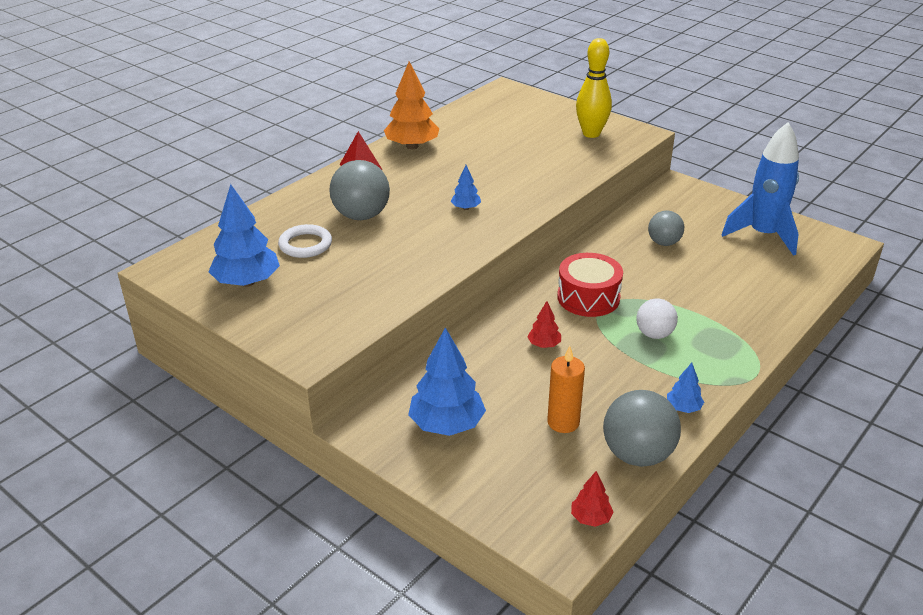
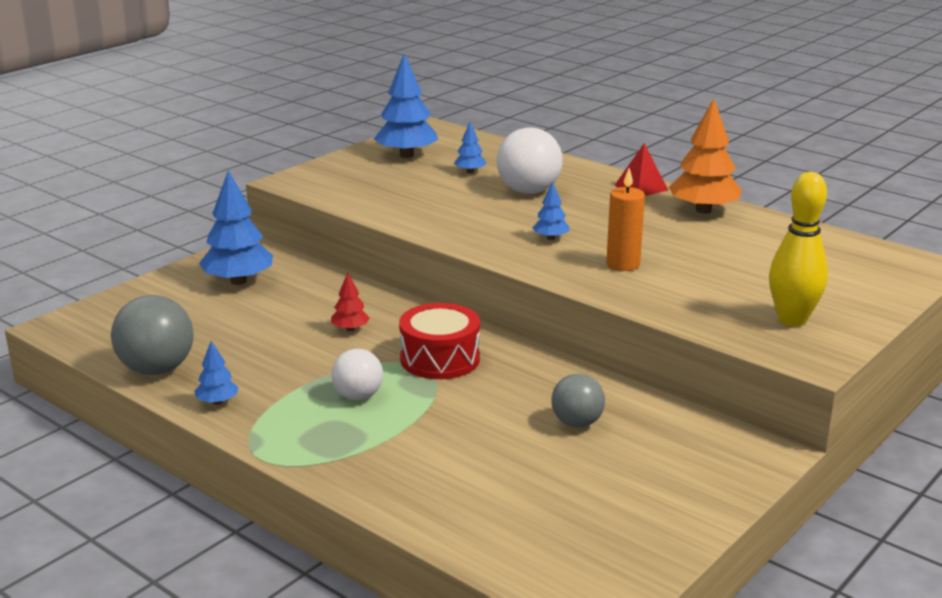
camera: 90 degrees right, 10 degrees down
(305, 245) = (470, 172): white ring -> blue tree
(361, 216) = (528, 191): grey ball -> white ball
(563, 422) = (220, 334): orange candle -> orange candle (623, 264)
(590, 518) = (87, 341): red tree -> none
(763, 235) = (613, 517): blue rocket -> none

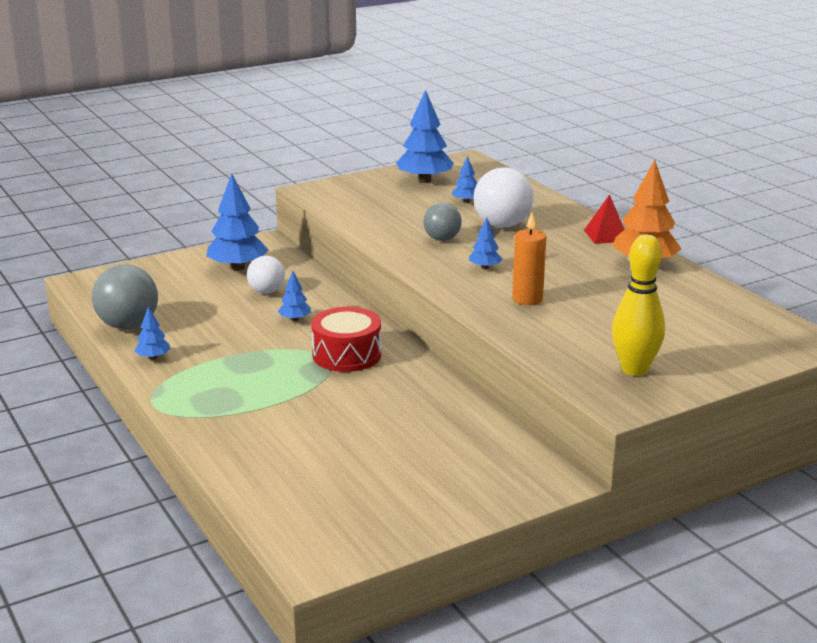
camera: 20 degrees right, 0 degrees up
(350, 329) = (295, 319): red tree -> blue tree
(358, 396) = (260, 372): white ball -> white ball (266, 291)
(577, 423) = (416, 425): grey ball -> grey ball (442, 239)

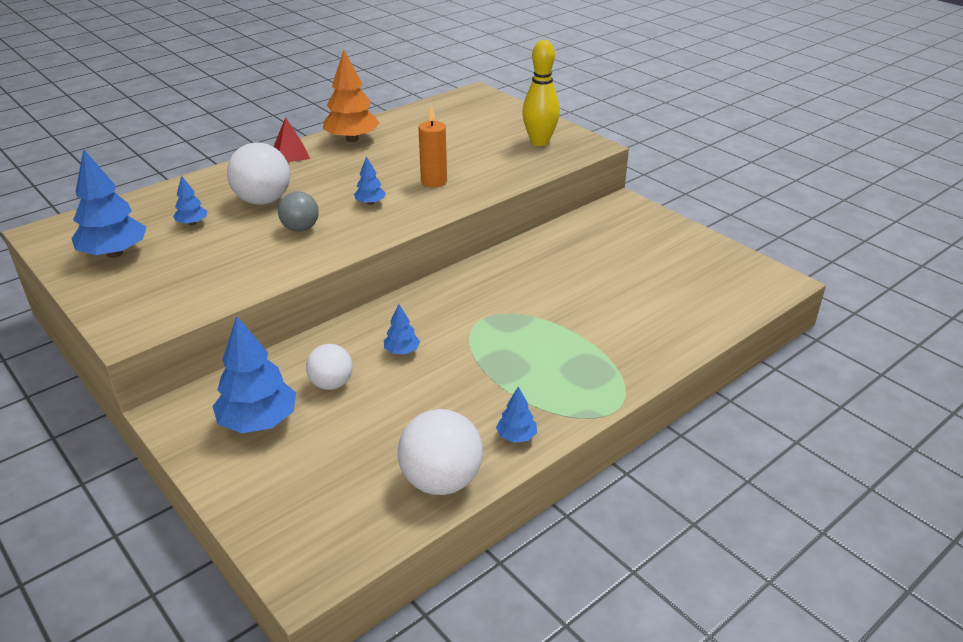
camera: 100 degrees left, 10 degrees up
(128, 325) = (441, 481): grey ball -> white ball
(347, 355) = (473, 308): red drum -> none

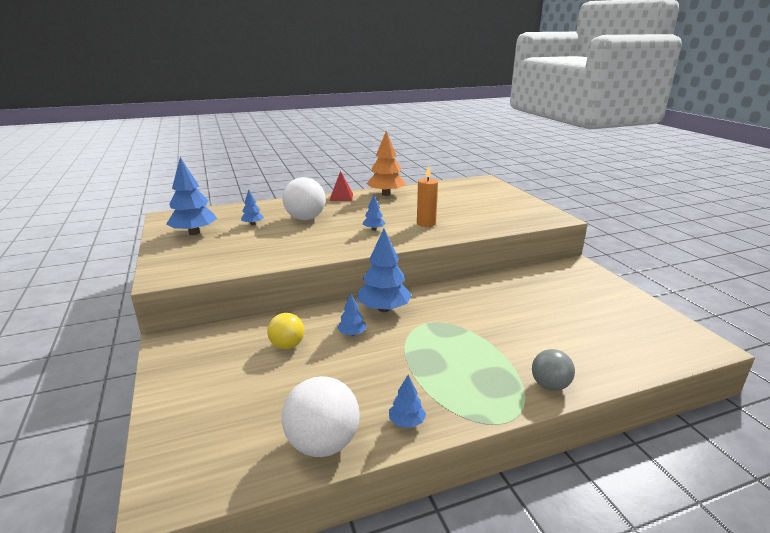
camera: 20 degrees right, 10 degrees down
(258, 422) = (219, 360): blue tree -> blue tree (384, 309)
(300, 228) = (317, 237): grey ball -> grey ball (549, 385)
(331, 384) = (287, 345): white ball -> yellow ball
(539, 142) = (517, 211): yellow bowling pin -> none

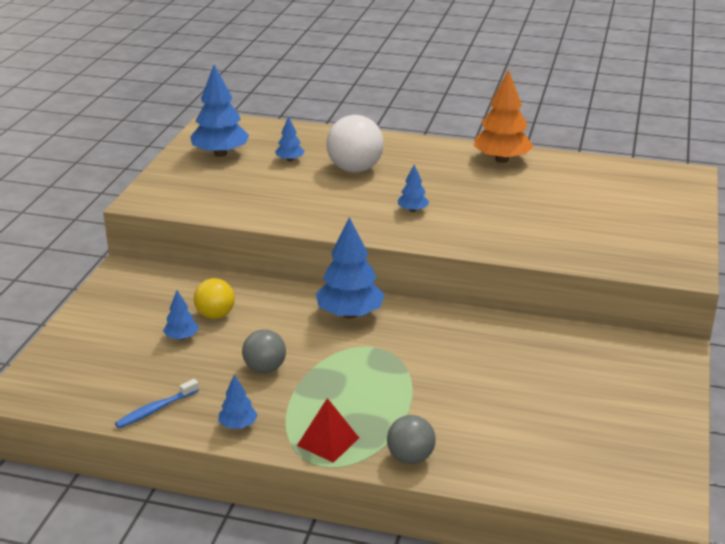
camera: 35 degrees right, 5 degrees up
(323, 443) = (155, 410): white ball -> blue toothbrush
(341, 197) = (437, 148): red pyramid -> red pyramid (328, 441)
(352, 334) = (286, 328): blue tree -> blue tree (181, 337)
(372, 368) = (265, 368): none -> grey ball
(426, 223) = (488, 222): orange candle -> none

